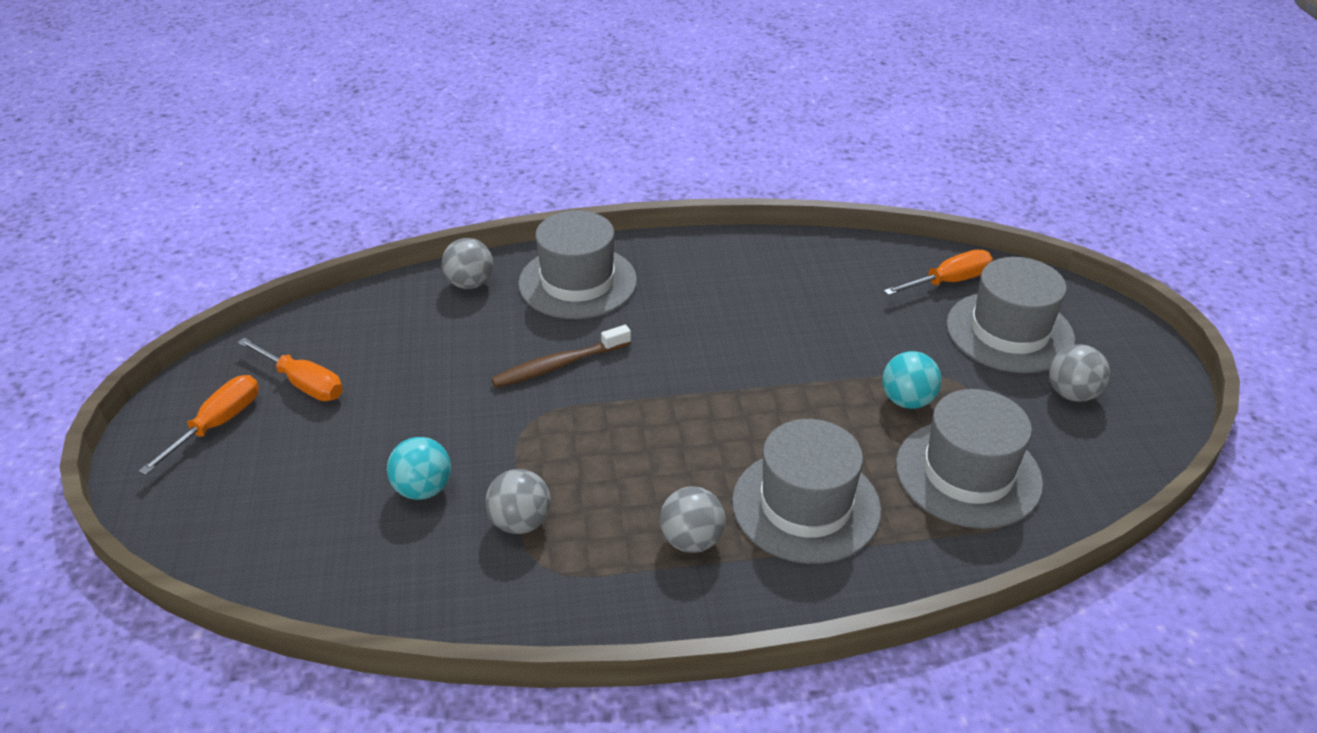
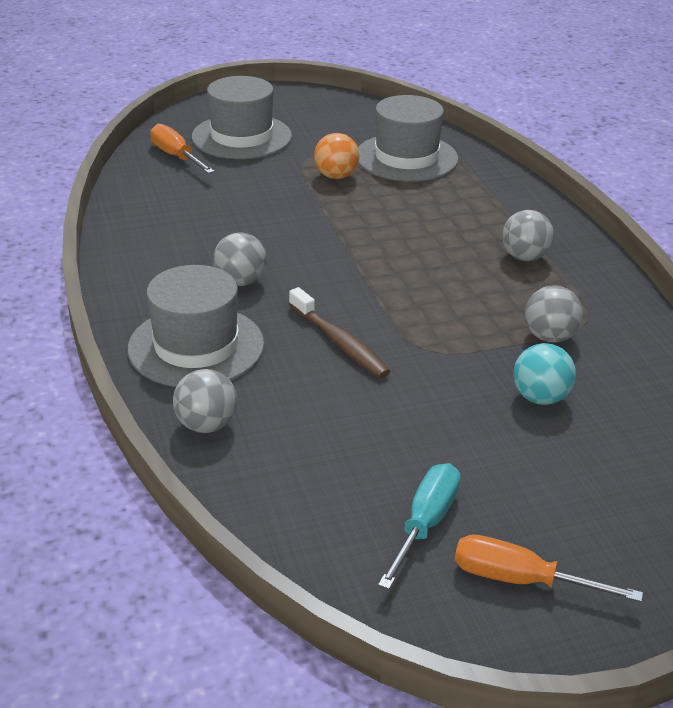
camera: 100 degrees left, 5 degrees down
(304, 384) = (426, 523): orange screwdriver -> turquoise screwdriver
(806, 505) = (466, 214): grey hat -> none
(907, 400) = (336, 176): turquoise ball -> orange ball
(1072, 394) = (309, 121): grey ball -> grey ball (240, 281)

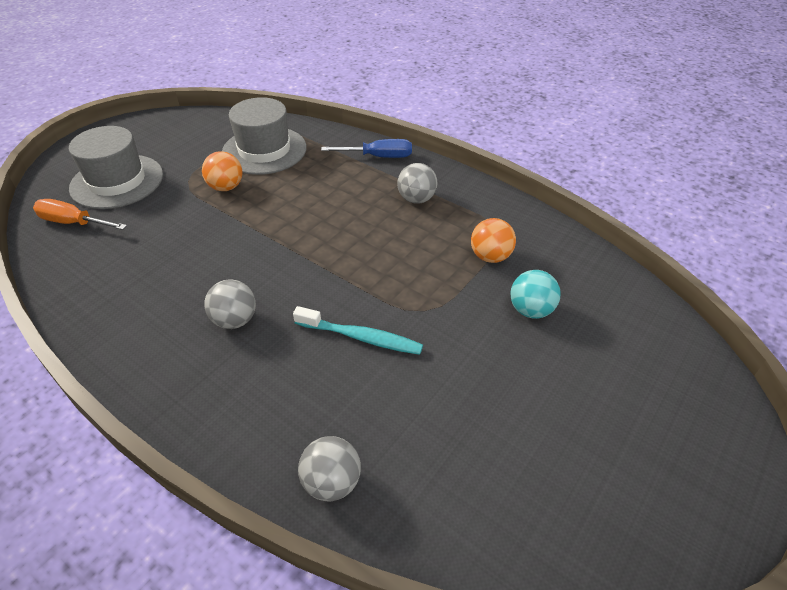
camera: 35 degrees left, 10 degrees up
(196, 346) = (253, 406): grey hat -> none
(340, 342) = (361, 337): brown toothbrush -> turquoise toothbrush
(426, 523) = (565, 468): turquoise screwdriver -> none
(519, 580) = (662, 476): orange screwdriver -> none
(526, 205) = (379, 157): none -> blue screwdriver
(549, 337) = (490, 256): grey ball -> orange ball

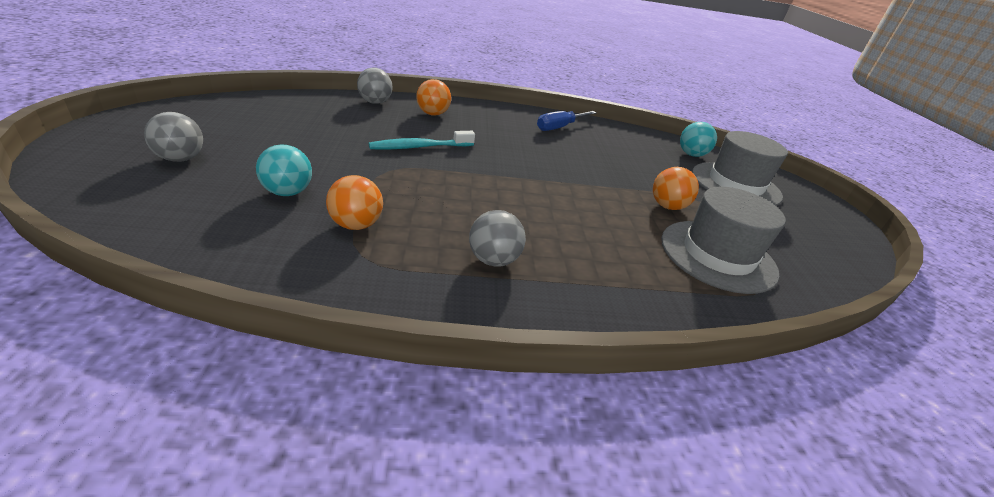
camera: 135 degrees right, 10 degrees down
(73, 223) = (691, 155): orange screwdriver -> turquoise ball
(235, 320) = (509, 137): grey ball -> grey ball (181, 159)
(274, 412) = (433, 114): none -> orange ball
(379, 157) = (607, 303): blue screwdriver -> blue screwdriver (559, 127)

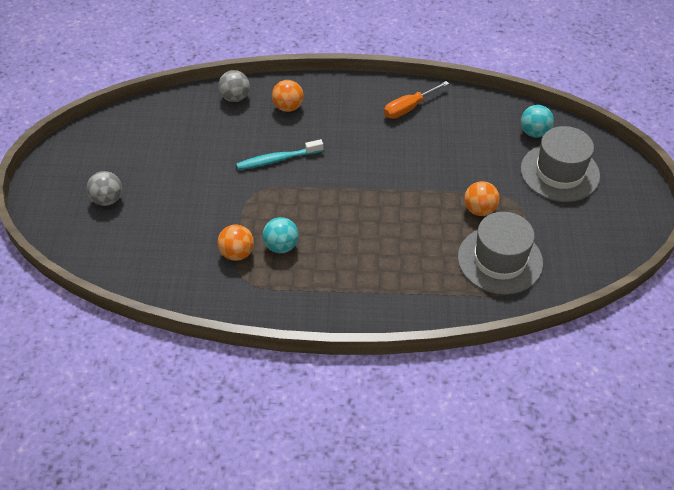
camera: 10 degrees right, 15 degrees up
(288, 192) = (187, 226): turquoise ball -> turquoise ball (281, 246)
(493, 260) = (329, 277): grey ball -> none
(559, 127) = (408, 108): blue screwdriver -> orange screwdriver

